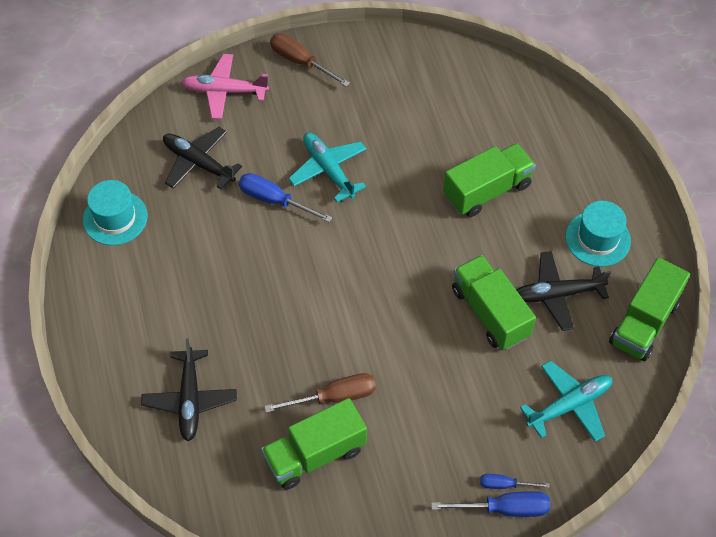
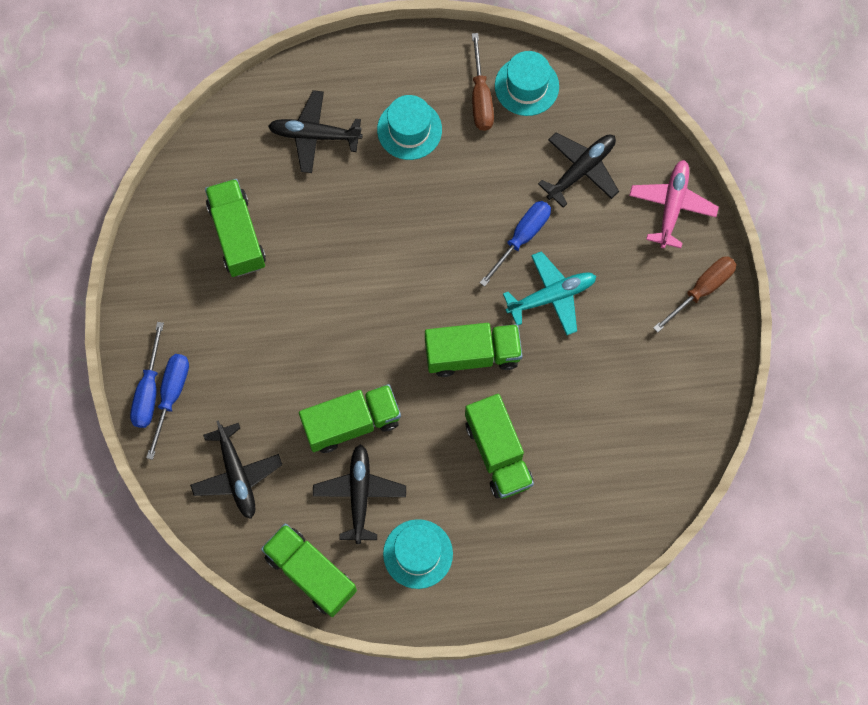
camera: 100 degrees right, 15 degrees up
(173, 312) = (409, 129): none -> turquoise hat
(334, 397) = (290, 261): brown screwdriver -> brown screwdriver (481, 97)
(398, 224) = (472, 354): none -> green truck
(505, 485) = (171, 396): blue screwdriver -> blue screwdriver, size x1.69
(569, 405) = (237, 475): turquoise plane -> black plane

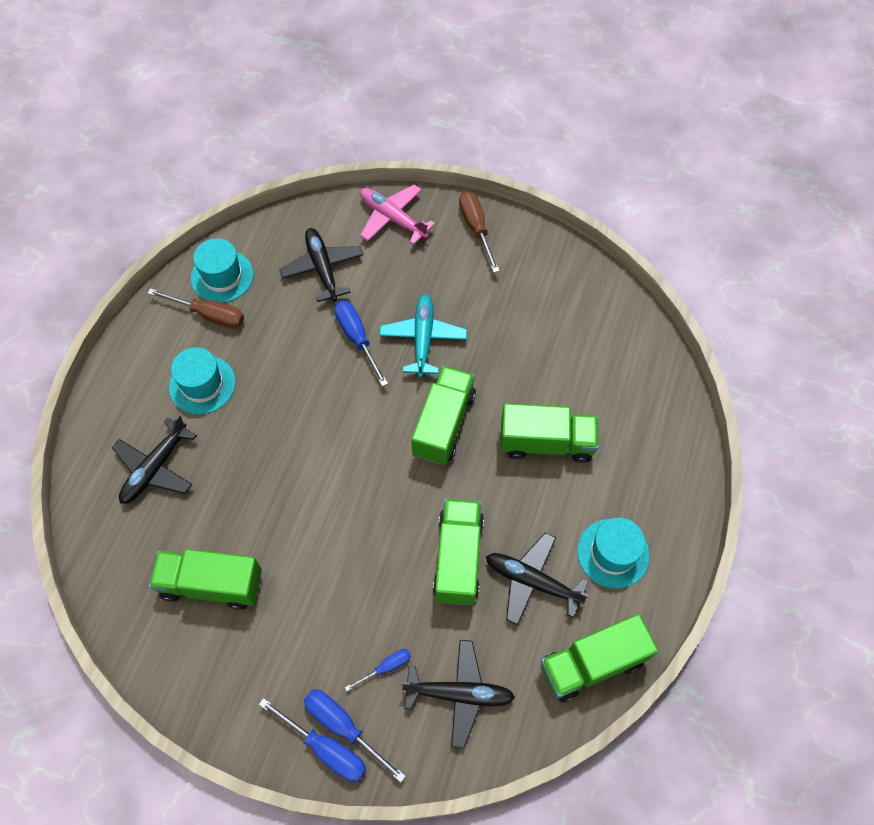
camera: 65 degrees left, 10 degrees down
(232, 406) = (386, 667): none -> blue screwdriver

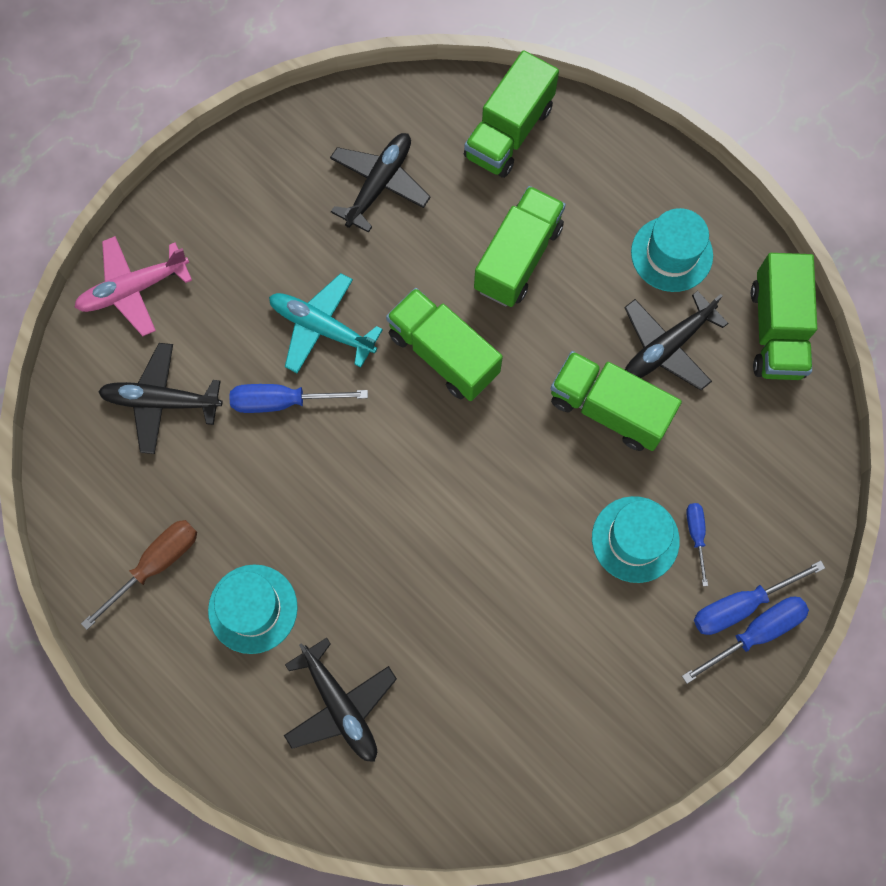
camera: 65 degrees left, 10 degrees up
(211, 584) = (520, 689): green truck -> green truck (509, 132)
(222, 276) = (105, 528): turquoise hat -> turquoise hat (635, 539)
(460, 694) = (754, 473): black plane -> black plane (379, 184)
(476, 228) = (202, 202): brown screwdriver -> none

